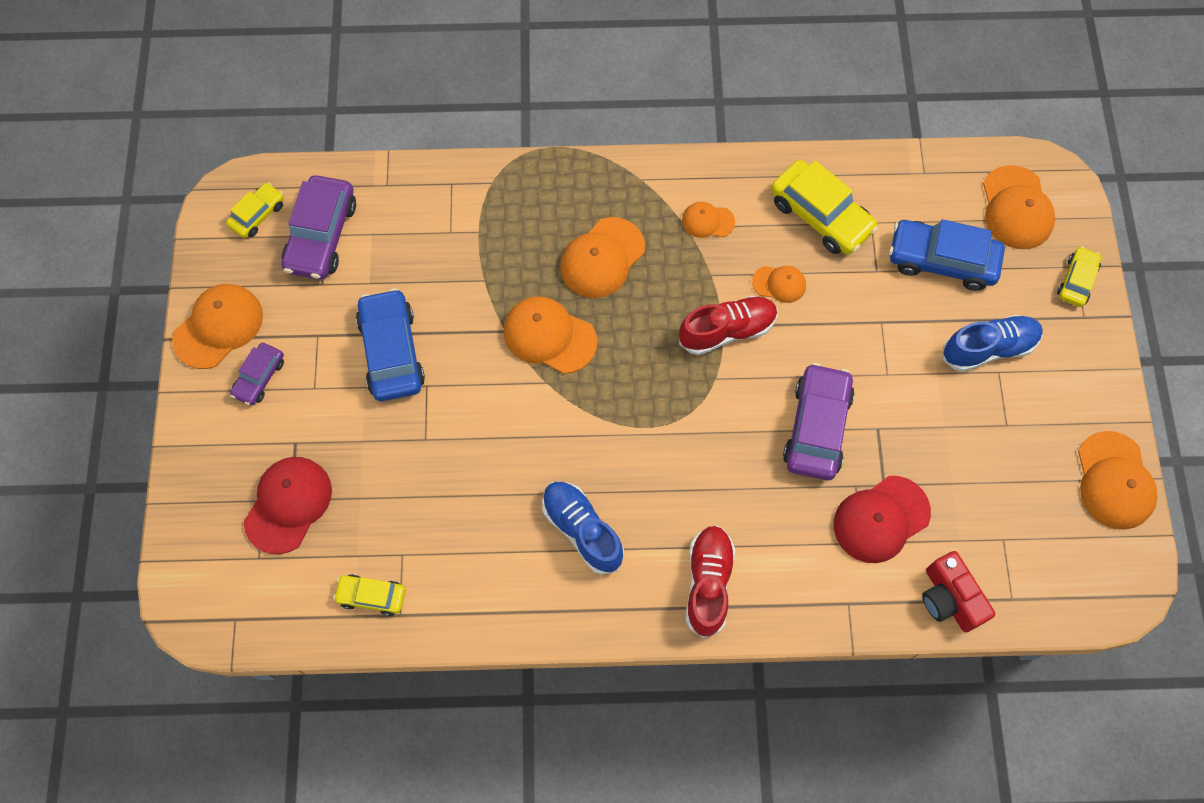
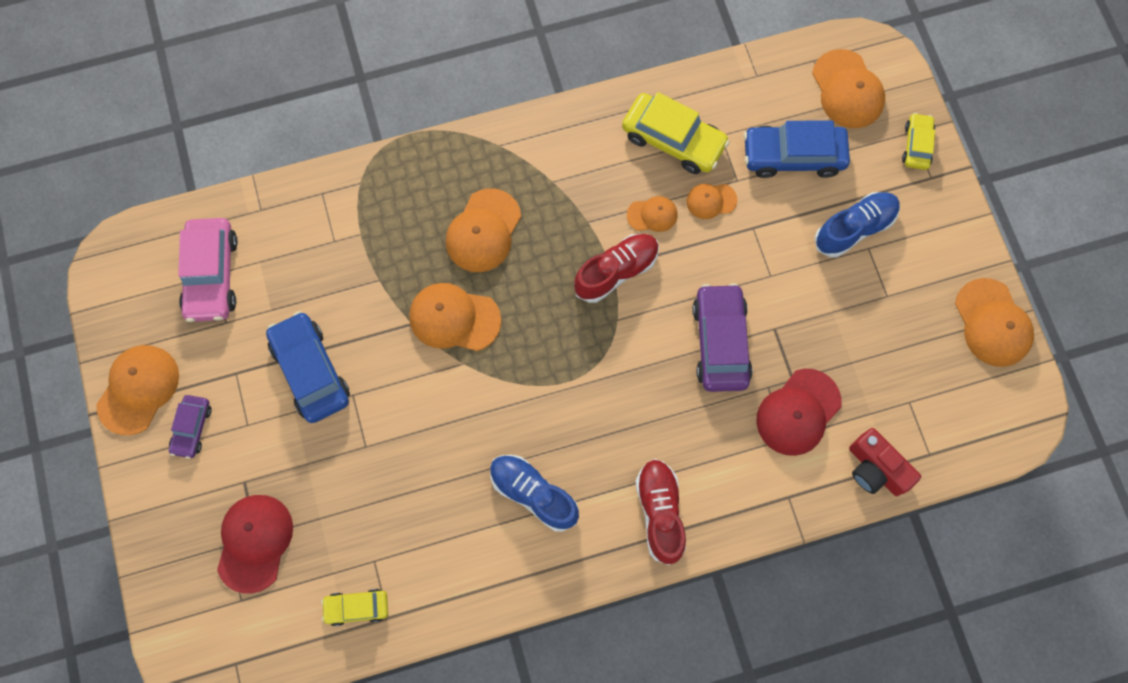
camera: 15 degrees left, 5 degrees up
(257, 215) = (144, 270): yellow car -> none
(321, 235) = (212, 275): purple car -> pink car
(707, 221) = (571, 171): orange cap -> orange cap (711, 201)

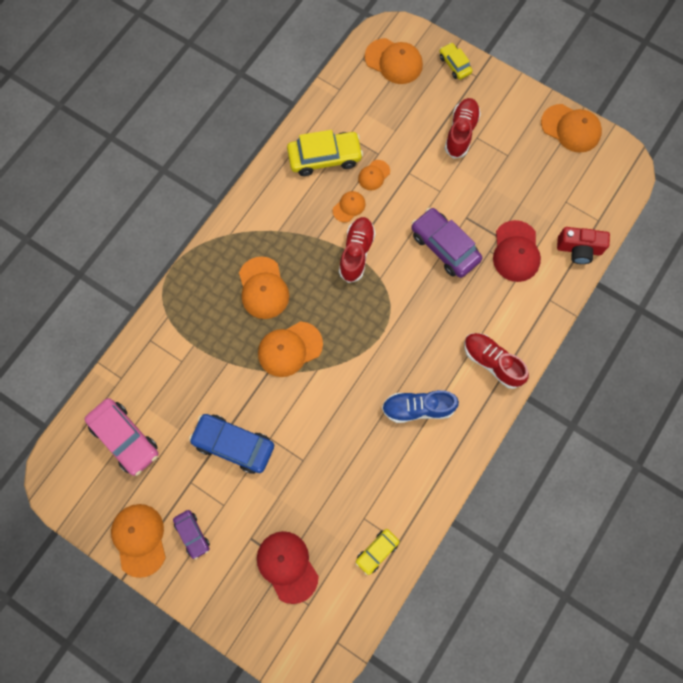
camera: 40 degrees left, 0 degrees up
(793, 156) = (396, 118): blue car -> none
(854, 229) = (461, 133): blue shoe -> red shoe

